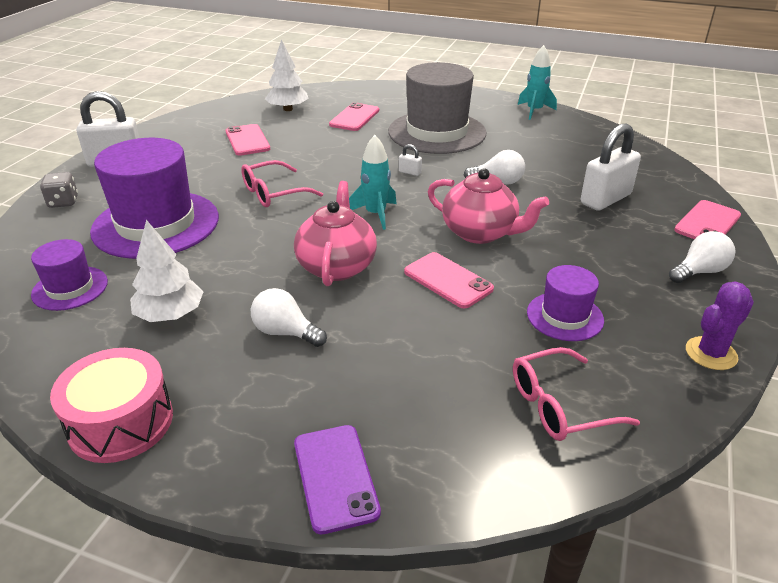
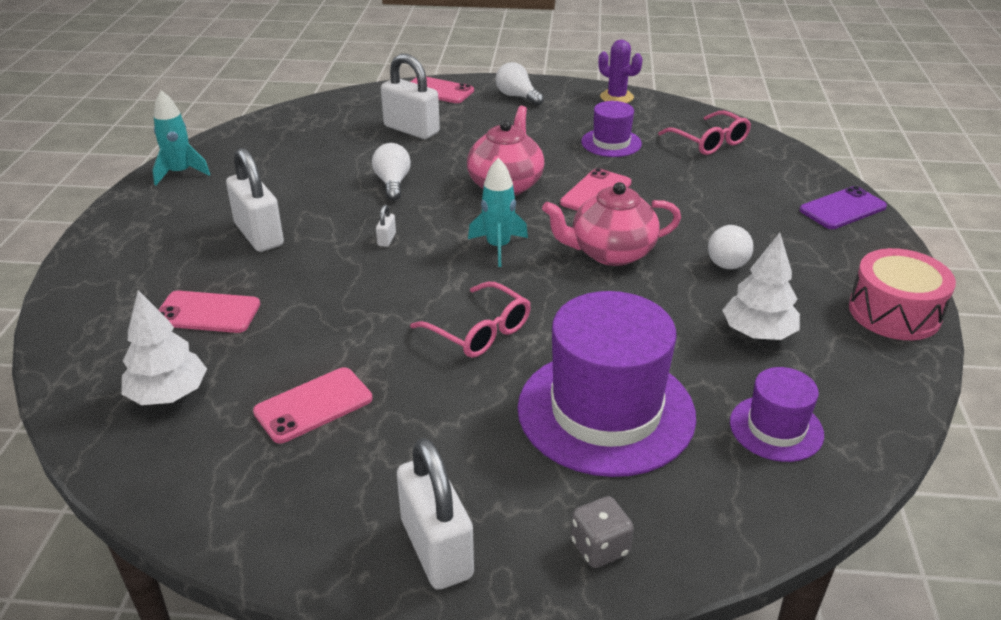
camera: 105 degrees left, 0 degrees up
(437, 132) = (259, 235): grey hat -> white padlock

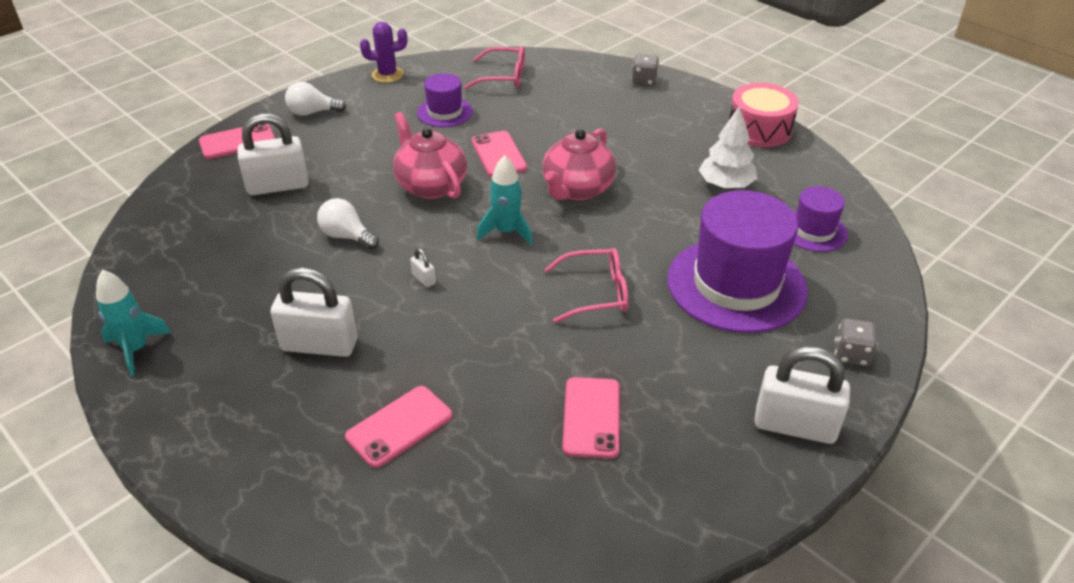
camera: 50 degrees left, 5 degrees up
(168, 394) = (489, 497): white tree -> none
(727, 259) = (642, 151): white light bulb -> none
(842, 209) = (644, 81): purple phone -> grey dice

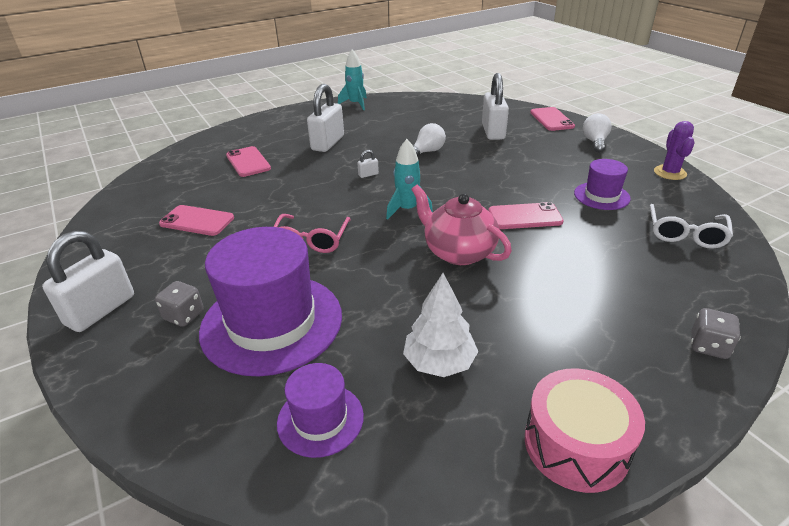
camera: 105 degrees right, 5 degrees down
(430, 185) = (481, 183): pink teapot -> none
(503, 77) = (685, 234): pink glasses -> white glasses
(851, 355) = (130, 375): grey dice -> grey dice (184, 315)

